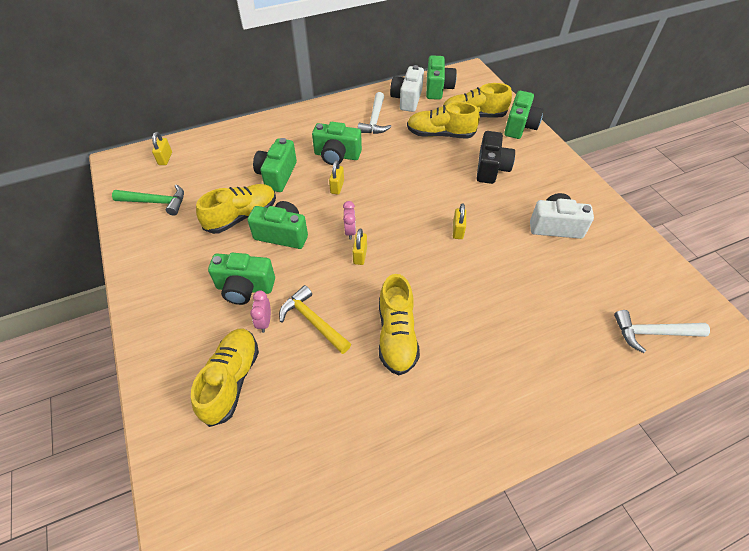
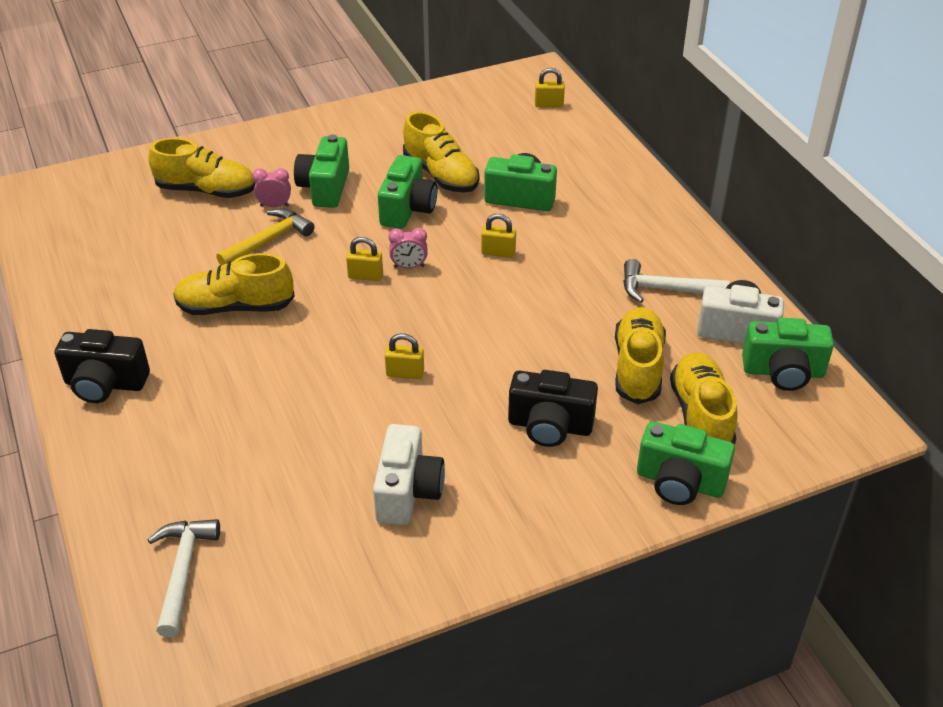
camera: 90 degrees right, 10 degrees down
(156, 202) = (467, 109): green hammer -> none
(337, 155) = (568, 250): green camera -> none
(496, 419) = (105, 384): none -> black camera

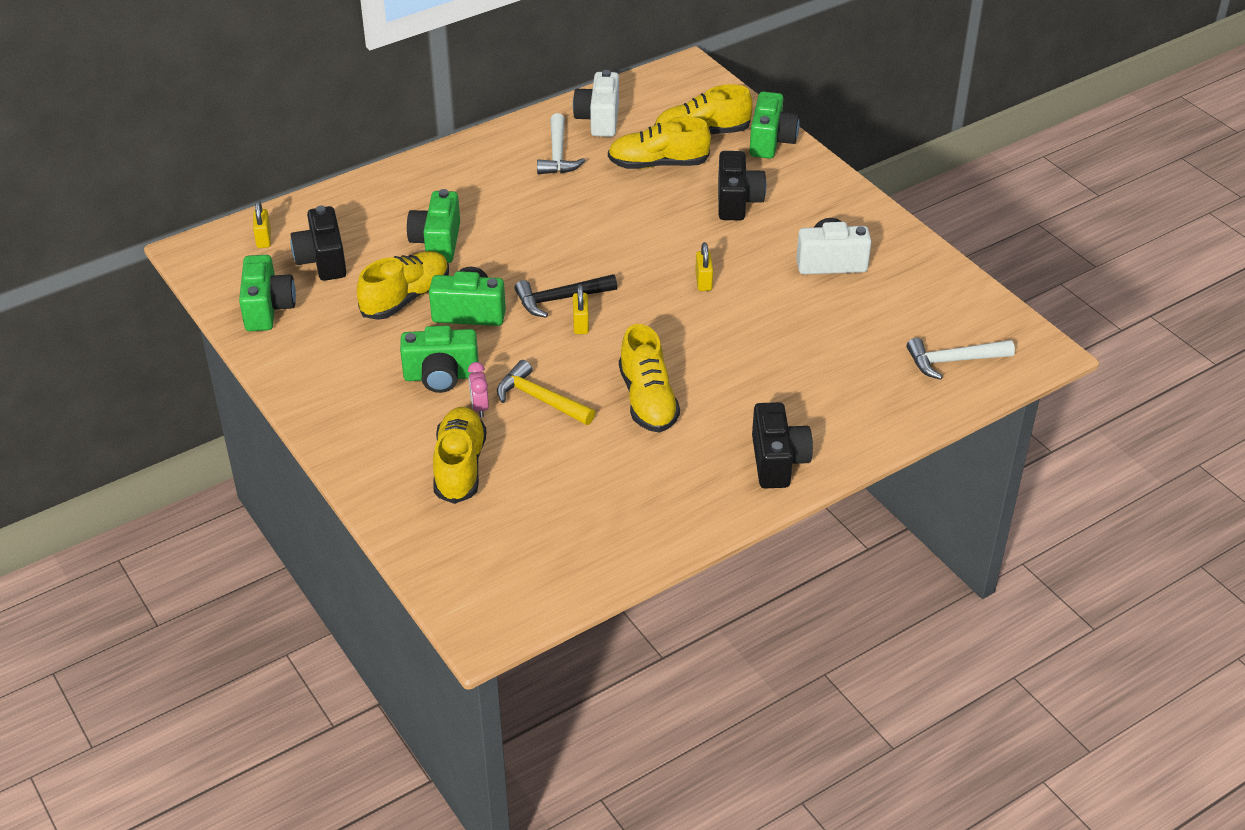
camera: 100 degrees left, 0 degrees up
(409, 266) = (560, 299): pink clock -> black hammer
(498, 252) = (527, 248): yellow padlock -> none
(509, 133) = (322, 260): none -> black camera
(783, 372) = (642, 99): green camera -> green camera (268, 309)

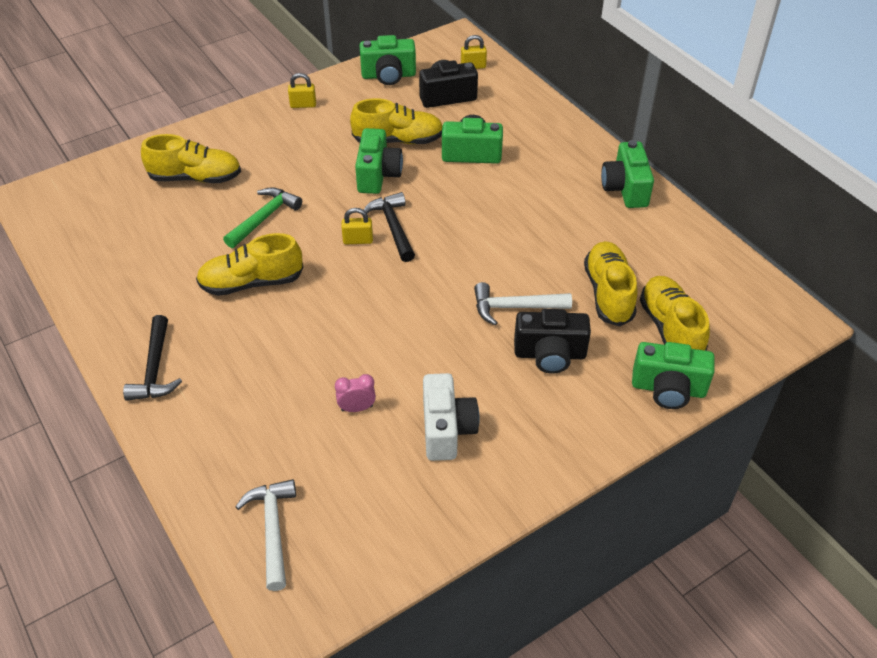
camera: 90 degrees right, 5 degrees up
(406, 298) = (398, 140): yellow shoe -> yellow shoe turned 45 degrees counterclockwise
(441, 376) = (300, 163): green camera -> green camera (625, 189)
(479, 407) = (260, 185): pink clock -> pink clock (357, 408)
(540, 399) = (264, 218): yellow hammer -> green hammer
(557, 154) = (613, 221): white hammer -> white hammer (515, 307)
(599, 119) = (680, 249): white camera -> none
(703, 281) = (415, 324): yellow padlock -> yellow padlock (303, 105)
(777, 461) = (155, 368): black camera -> black hammer

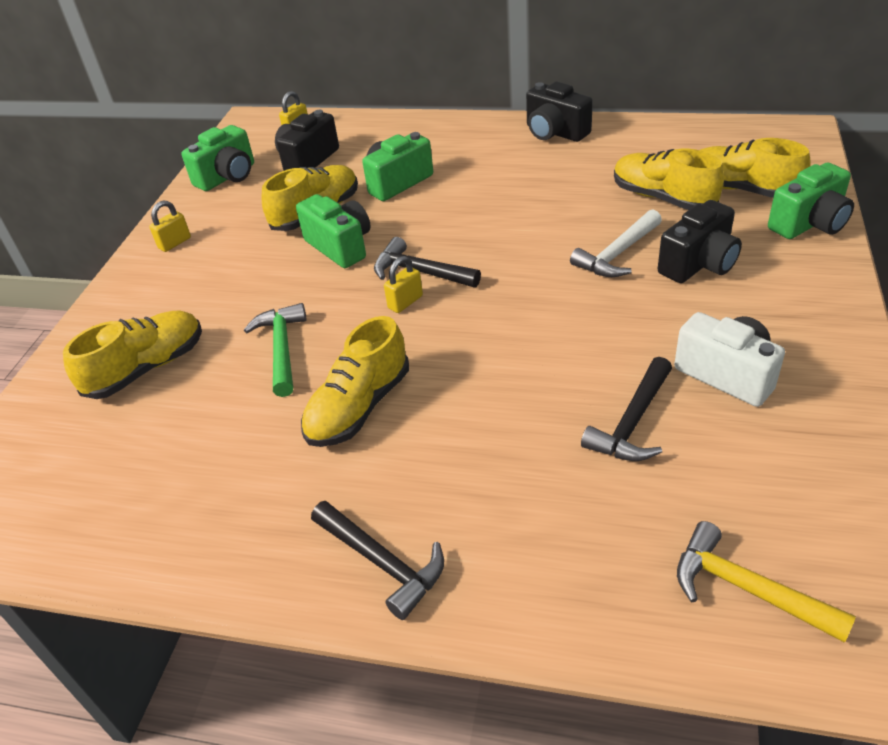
camera: 40 degrees left, 5 degrees down
(273, 530) = (747, 588): white hammer -> yellow hammer
(357, 408) = (632, 422): pink clock -> black hammer
(625, 189) = (555, 132): green camera -> black camera

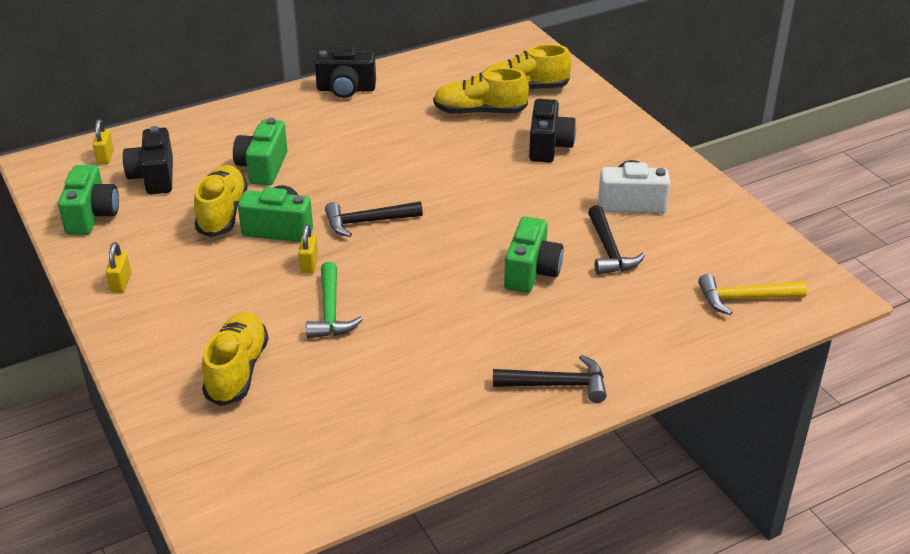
camera: 45 degrees left, 5 degrees down
(282, 349) = (330, 311): green hammer -> green hammer turned 135 degrees counterclockwise
(359, 407) = (435, 318): yellow shoe -> none
(405, 302) = (382, 245): yellow padlock -> yellow padlock (309, 264)
(617, 254) = (491, 159): white hammer -> none
(809, 224) = (587, 98): green camera -> green camera (531, 272)

